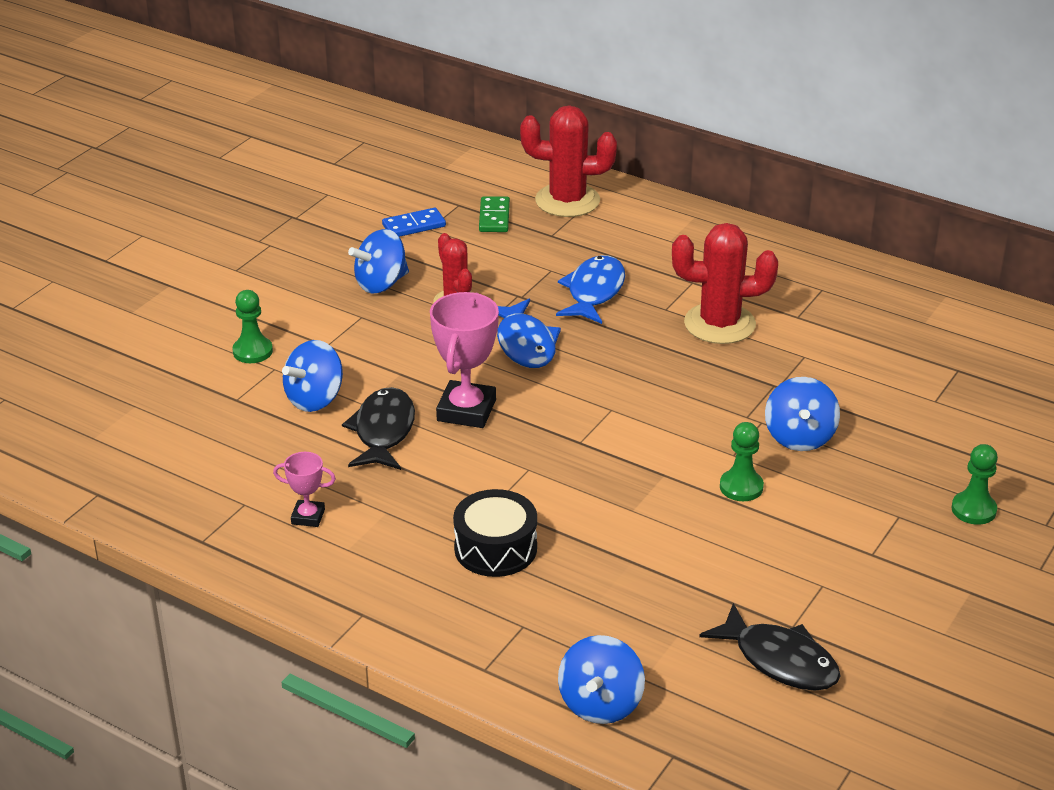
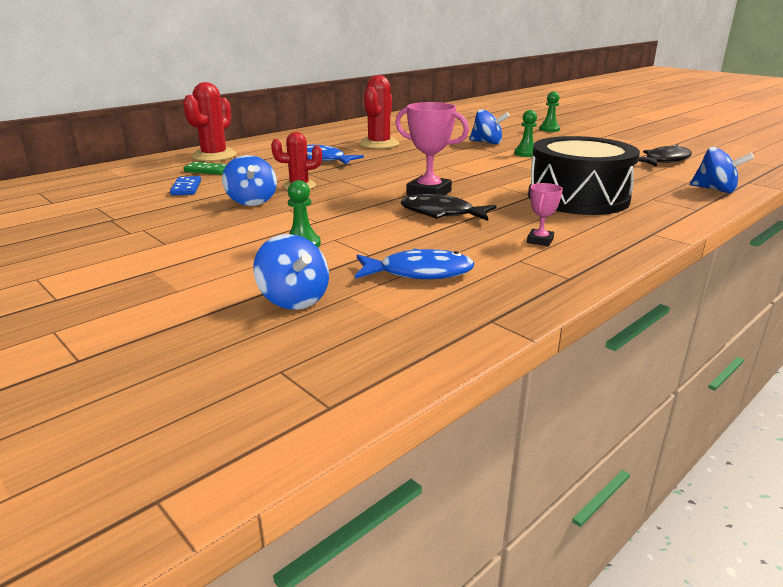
camera: 75 degrees left, 10 degrees down
(315, 399) = (388, 229): blue spinning top -> blue spinning top (294, 299)
(495, 548) = (578, 198): black drum -> black drum, size x1.82
(525, 344) = (364, 176): blue fish -> blue fish (419, 273)

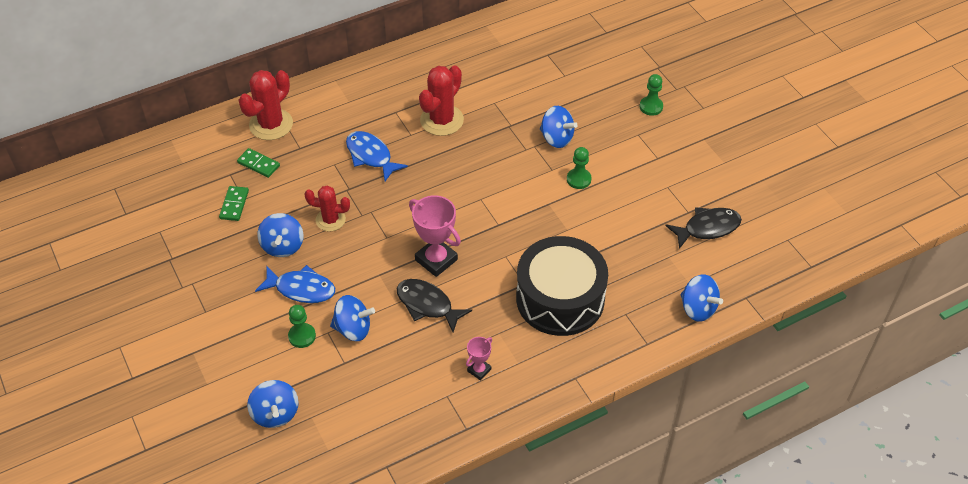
camera: 15 degrees right, 25 degrees up
(186, 188) = (234, 205): blue domino -> green domino
(365, 234) = (353, 329): none -> blue spinning top
(419, 273) = (368, 397): blue fish -> blue fish (301, 289)

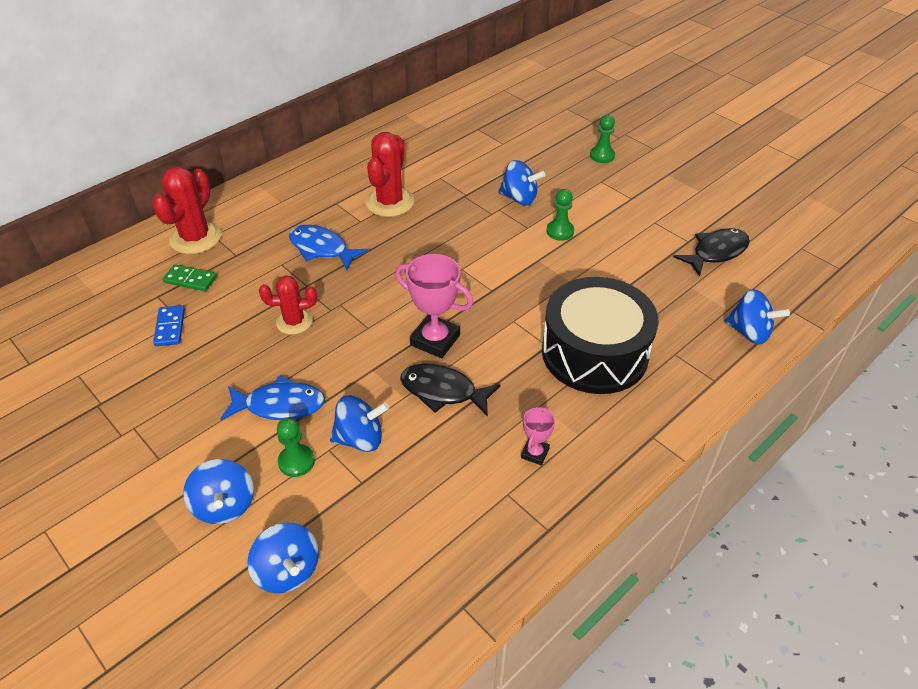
camera: 15 degrees left, 5 degrees down
(234, 205) = (170, 327): green domino -> blue domino
(283, 246) = (243, 361): blue spinning top -> blue spinning top (224, 505)

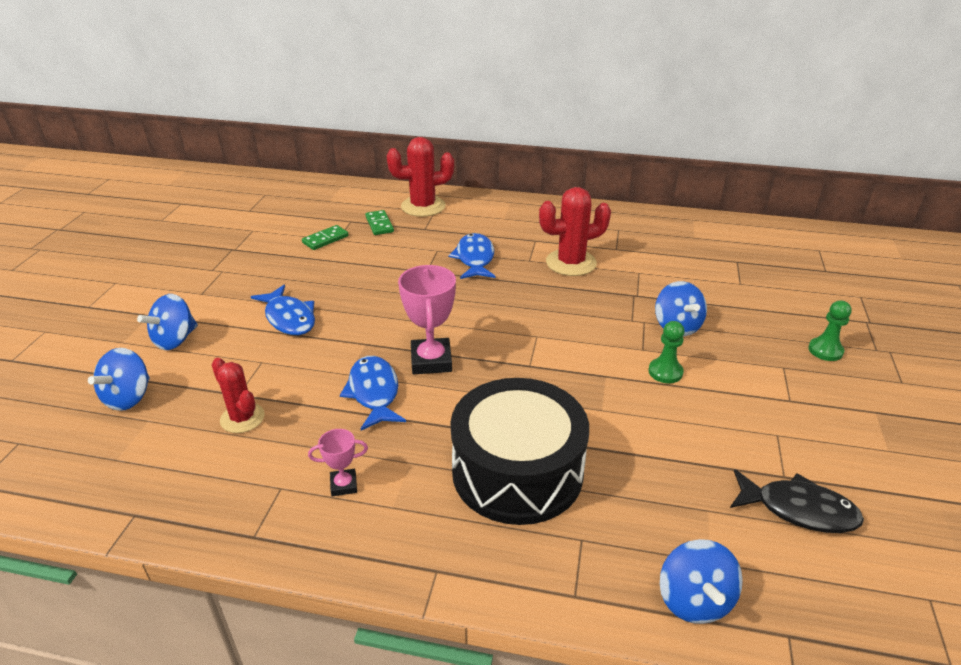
camera: 55 degrees right, 10 degrees down
(170, 327) = (325, 239): blue domino -> green domino
(294, 322) = (381, 284): red cactus -> red cactus (242, 418)
(296, 461) = (238, 352): green pawn -> none
(360, 438) = (284, 372): blue spinning top -> none
(443, 391) = (374, 393): black fish -> blue fish

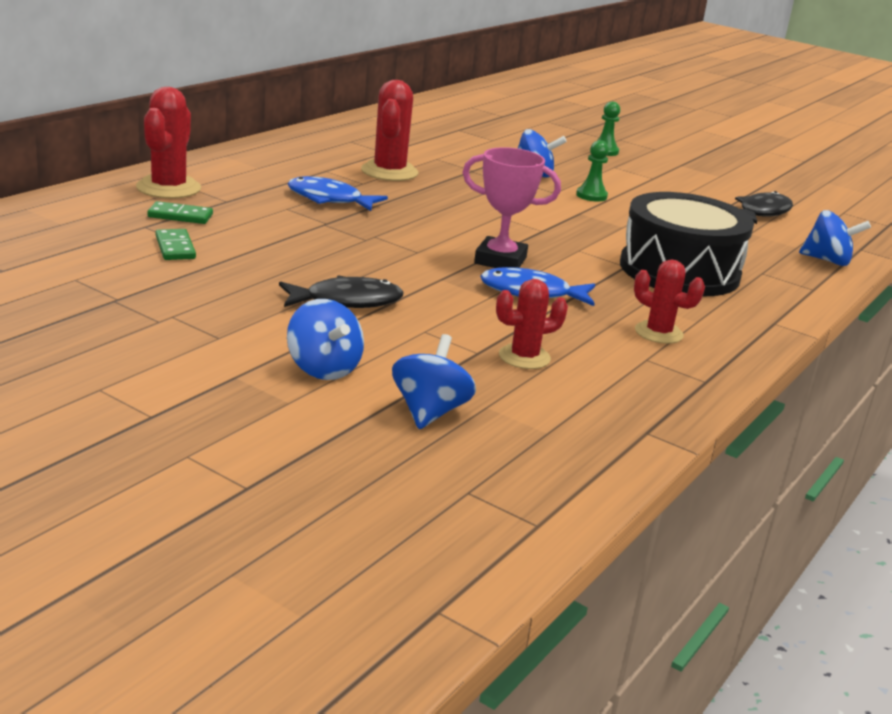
camera: 70 degrees left, 10 degrees down
(128, 398) = (429, 412): blue spinning top -> blue spinning top turned 120 degrees counterclockwise
(289, 318) = (347, 301): blue fish -> black fish
(343, 485) = (658, 333): pink trophy -> red cactus

